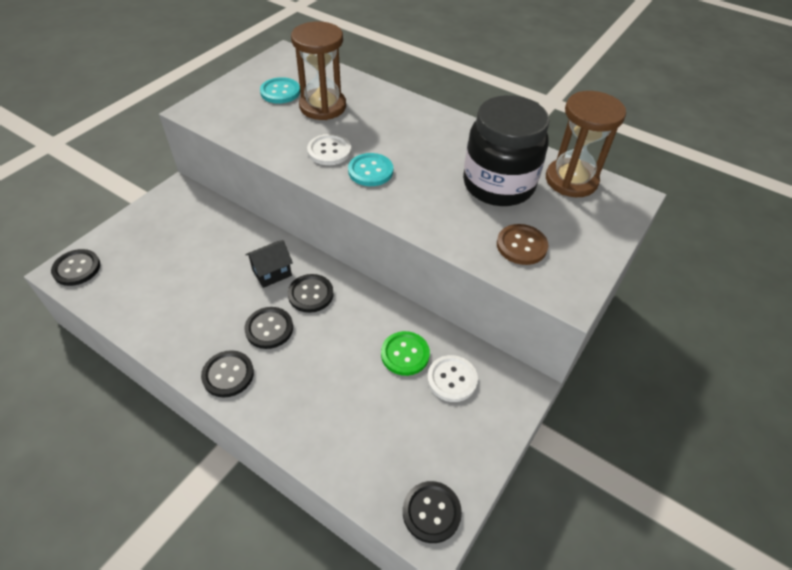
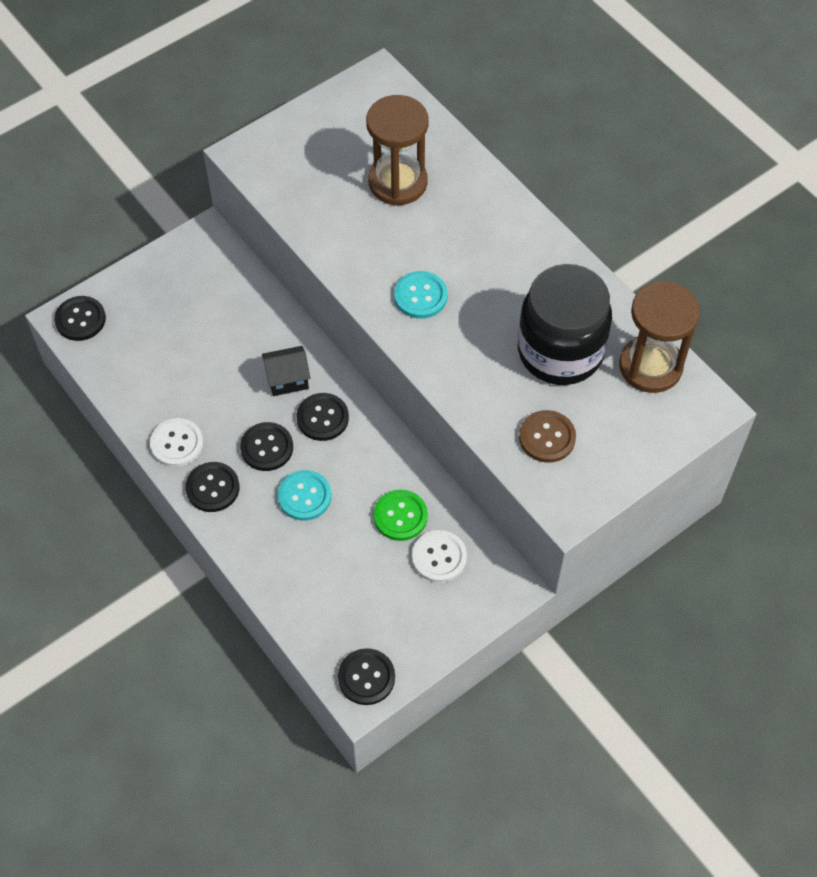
camera: 20 degrees right, 10 degrees up
(280, 92) = (353, 146): turquoise button -> turquoise button (304, 496)
(329, 151) = (383, 255): white button -> white button (177, 443)

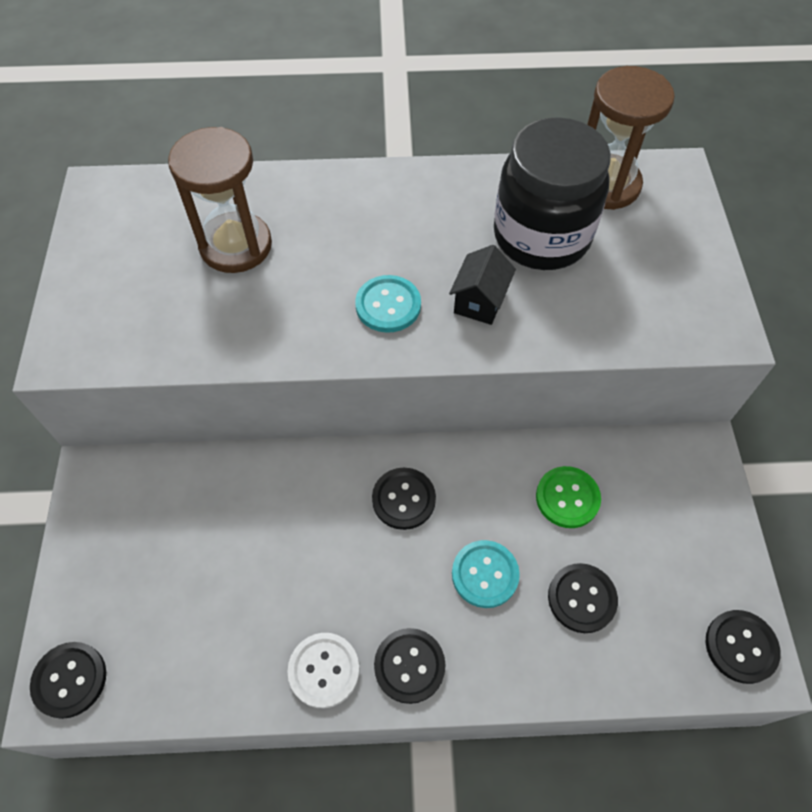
camera: 55 degrees left, 0 degrees up
(267, 447) = (399, 576): black button -> black button (581, 598)
(287, 379) = (333, 504): black house -> black house (480, 301)
(439, 557) = (635, 492): white button -> none
(547, 437) = (633, 301): brown button -> none

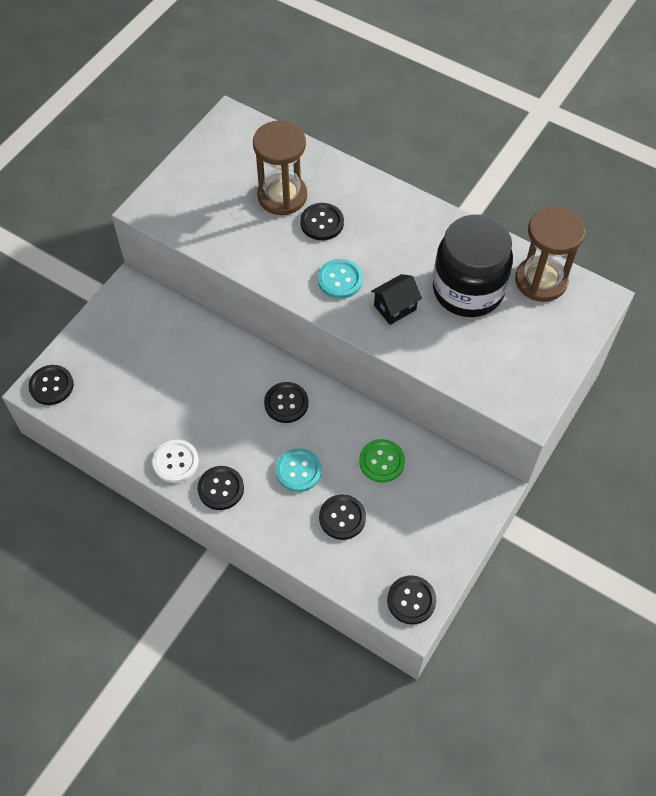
camera: 35 degrees right, 0 degrees up
(310, 251) = (322, 223): none -> black button

